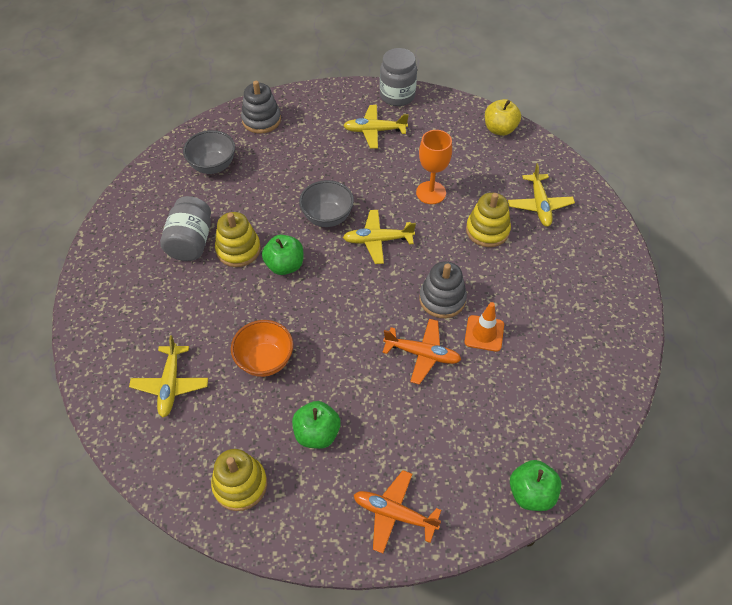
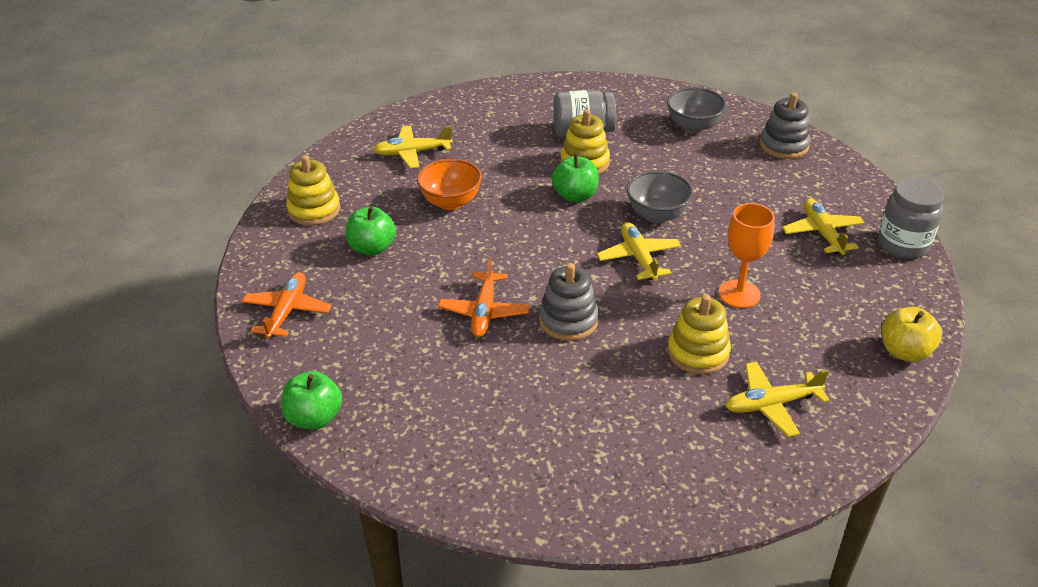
camera: 80 degrees right, 15 degrees down
(484, 333) = (527, 362): orange traffic cone -> none

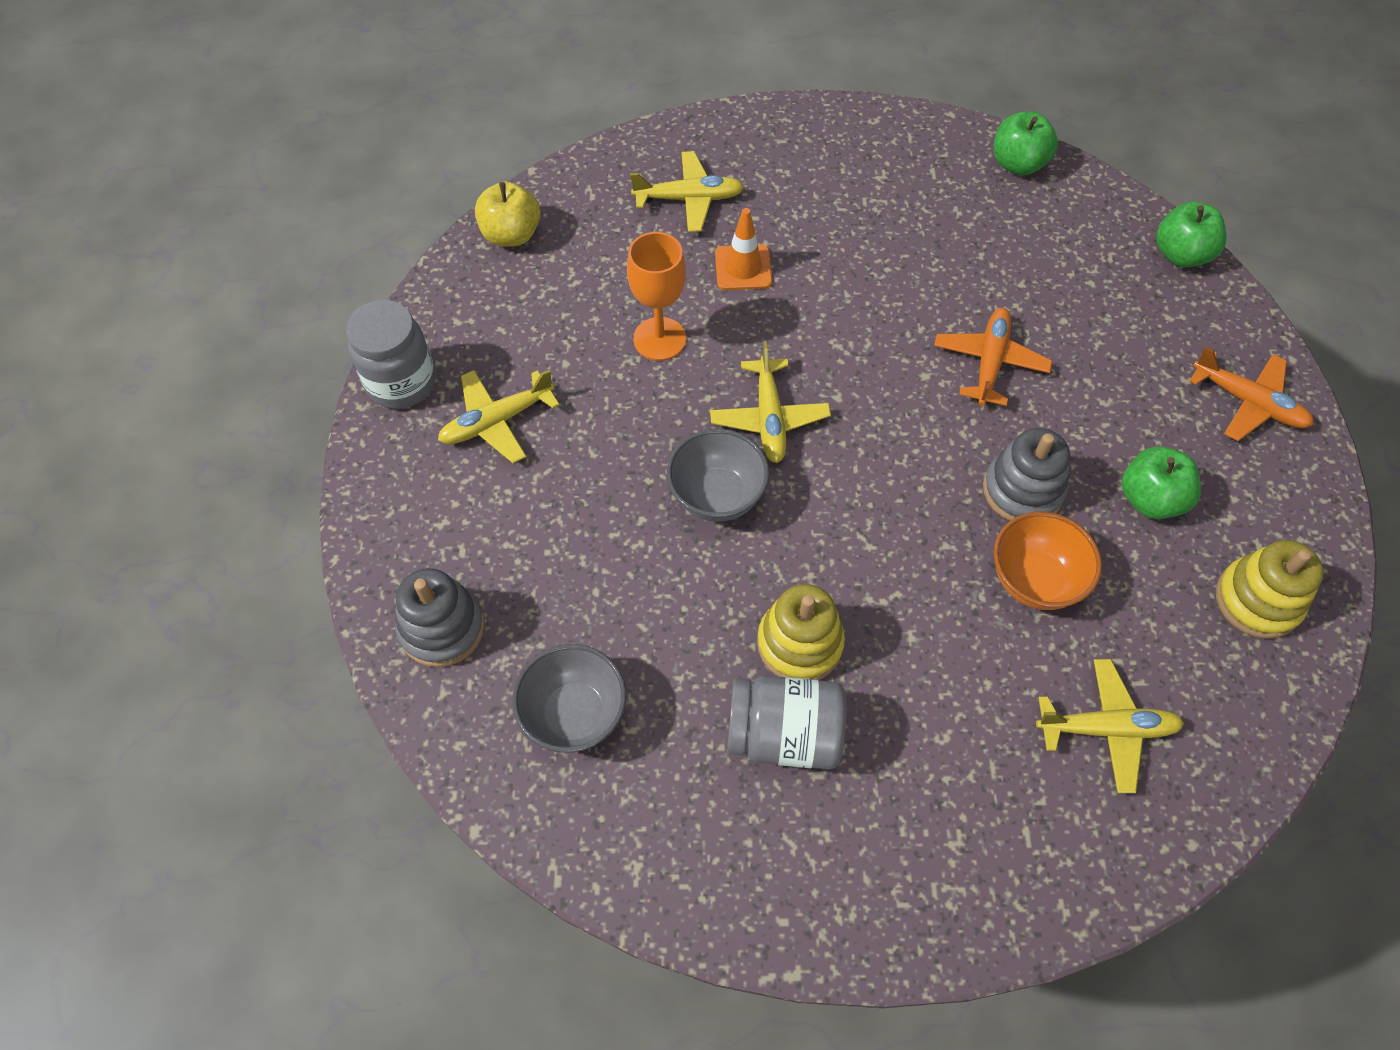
camera: 170 degrees left, 20 degrees up
(287, 311) = (1248, 403): orange plane -> orange plane turned 75 degrees counterclockwise
(568, 320) = (885, 333): grey stacking toy -> grey stacking toy (1022, 490)
(575, 196) = (832, 561): green apple -> green apple (1018, 164)
(698, 353) = (743, 268): yellow stacking toy -> orange traffic cone
(822, 233) = (496, 421): yellow plane -> yellow plane turned 60 degrees clockwise

